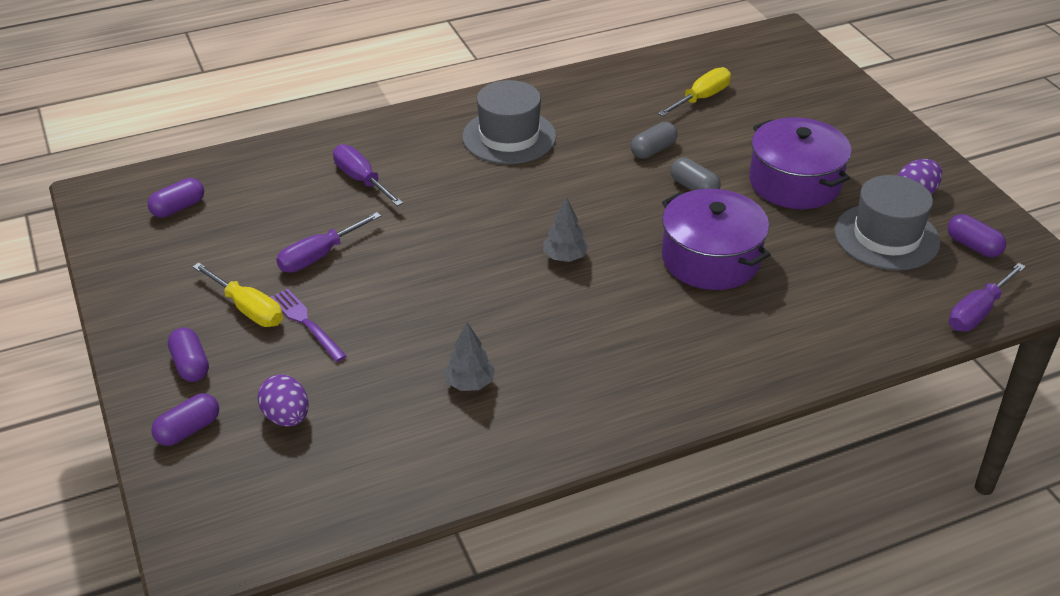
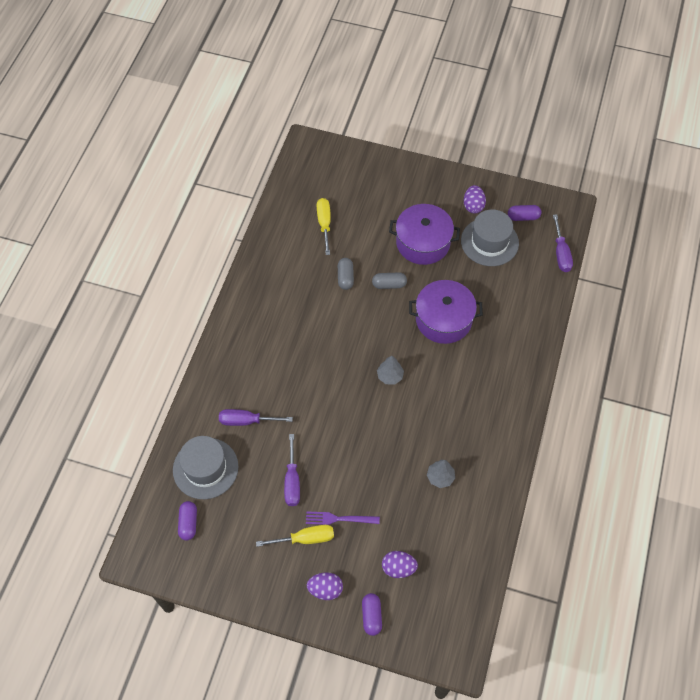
camera: 50 degrees left, 20 degrees up
(190, 365) = (325, 589): purple capsule -> purple egg
(509, 137) = (274, 329): grey hat -> grey hat (205, 468)

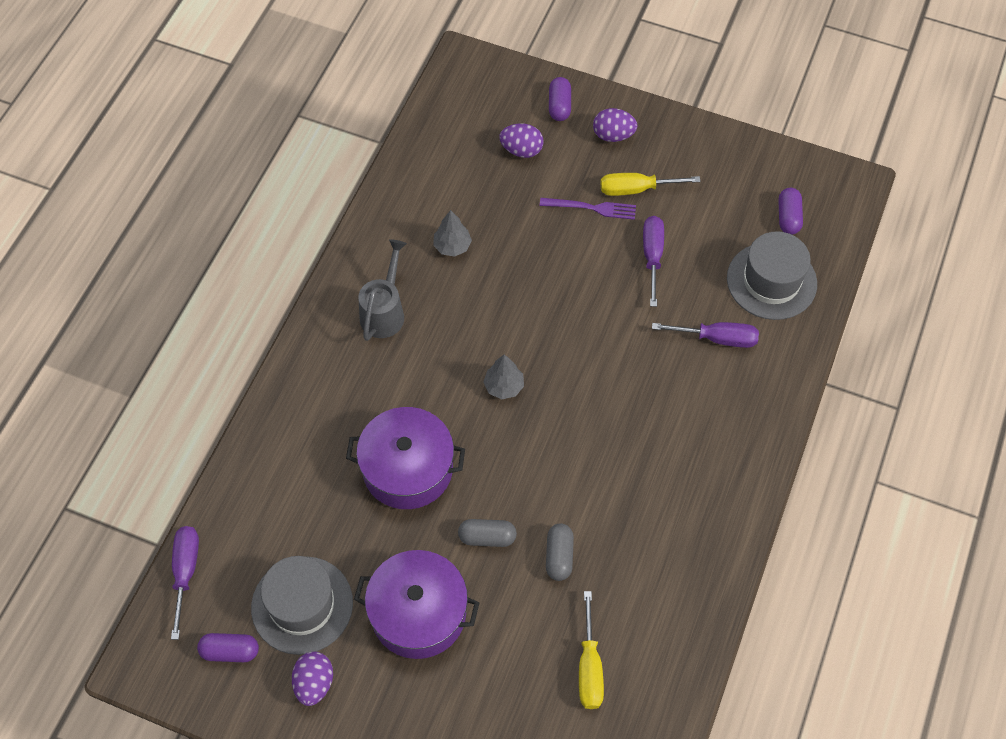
camera: 175 degrees left, 0 degrees up
(479, 422) = (384, 312): none -> grey watering can

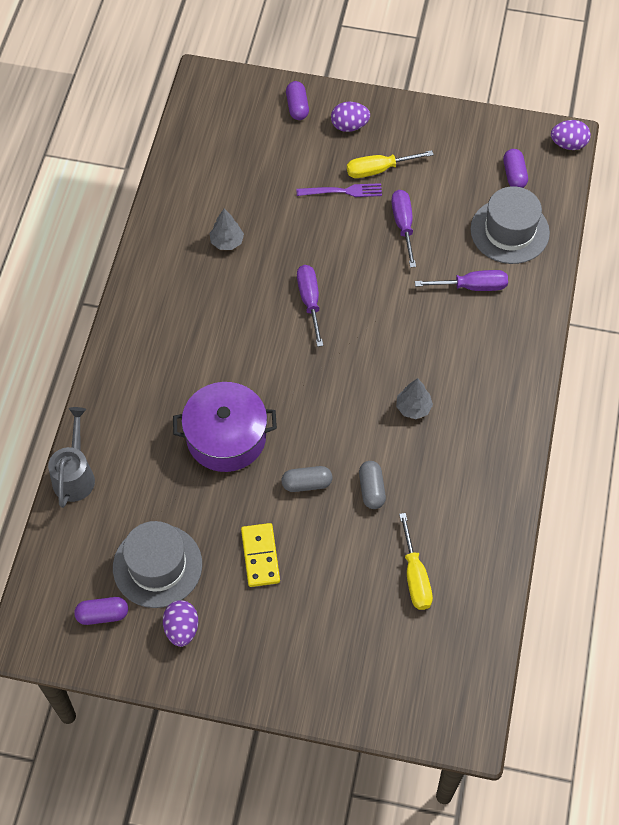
camera: 10 degrees left, 0 degrees up
(185, 572) = (49, 555): purple screwdriver -> purple screwdriver (310, 301)
(384, 312) = (178, 307): grey watering can -> grey watering can (75, 475)
(418, 613) = (260, 556): purple pot -> yellow domino
(504, 386) = (296, 355): grey tree -> grey tree (413, 408)
(521, 150) = (271, 150): purple egg -> purple egg (568, 144)

